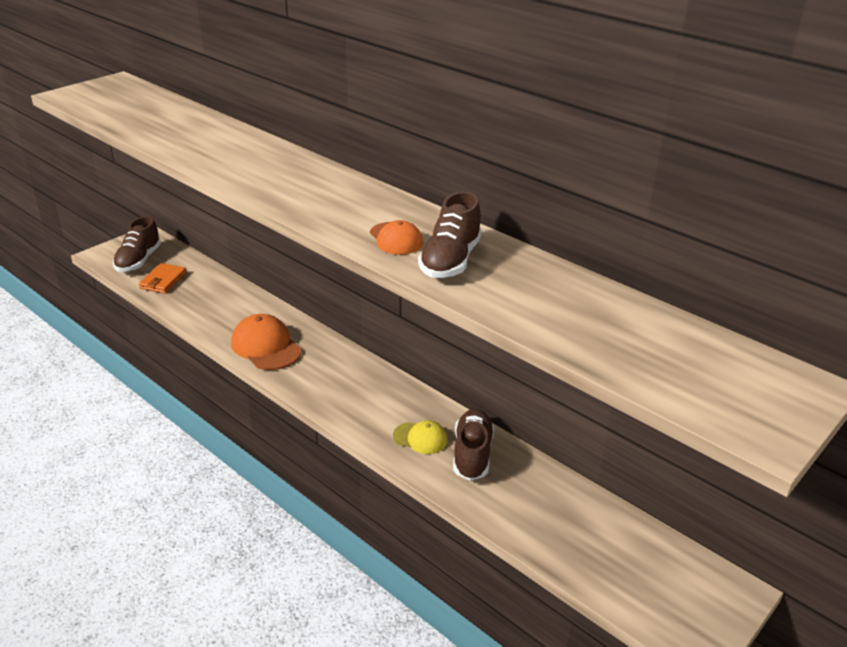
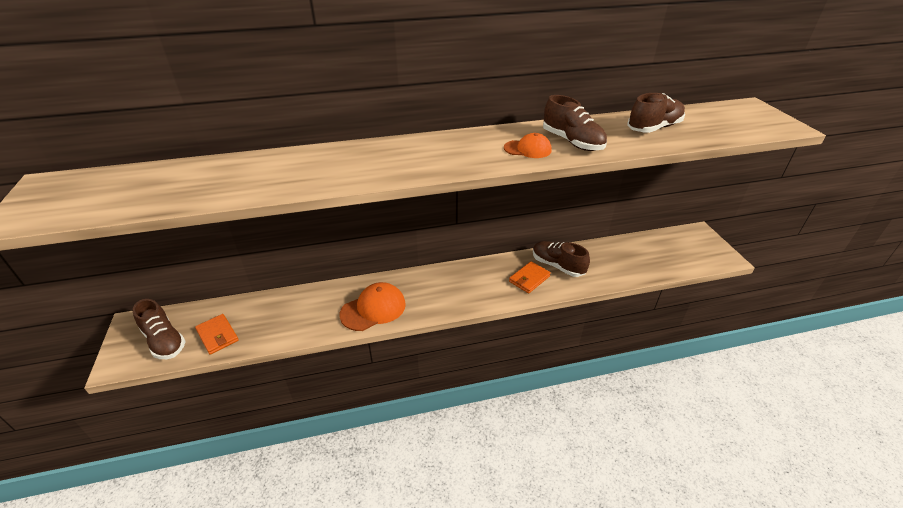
camera: 55 degrees left, 5 degrees up
(266, 346) = (373, 309): orange cap -> orange cap turned 150 degrees clockwise
(420, 438) = (529, 279): yellow cap -> orange wallet
(575, 309) = (653, 128): none -> brown shoe

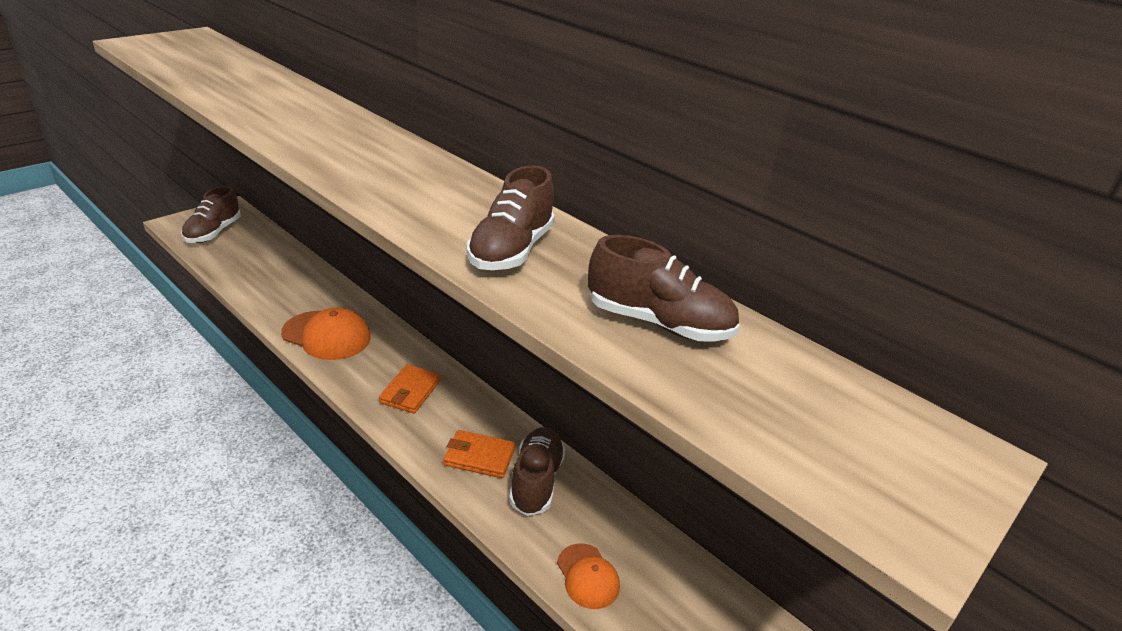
camera: 55 degrees right, 5 degrees down
(217, 335) = (233, 255): orange wallet -> orange wallet (410, 391)
(528, 149) = (451, 219): orange cap -> orange cap (587, 576)

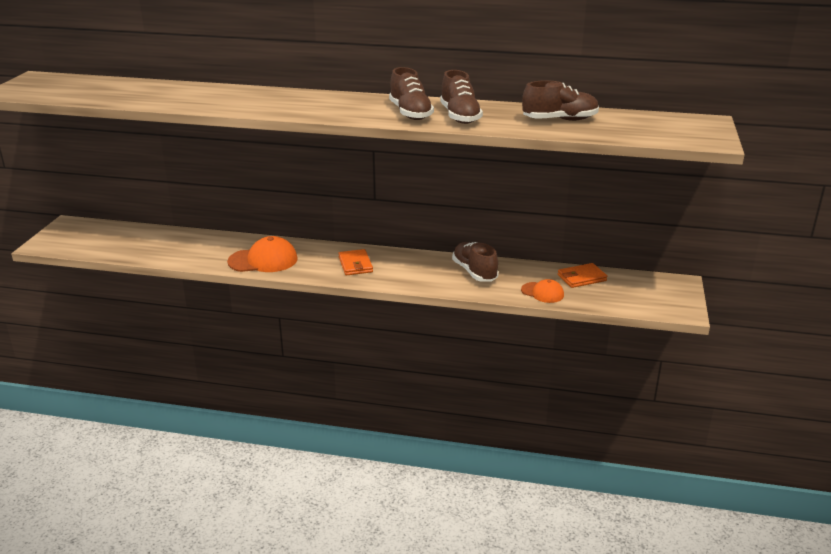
camera: 30 degrees left, 5 degrees down
(213, 232) = (83, 240): brown shoe -> brown shoe (410, 113)
(479, 457) = (433, 274): orange wallet -> orange wallet (581, 278)

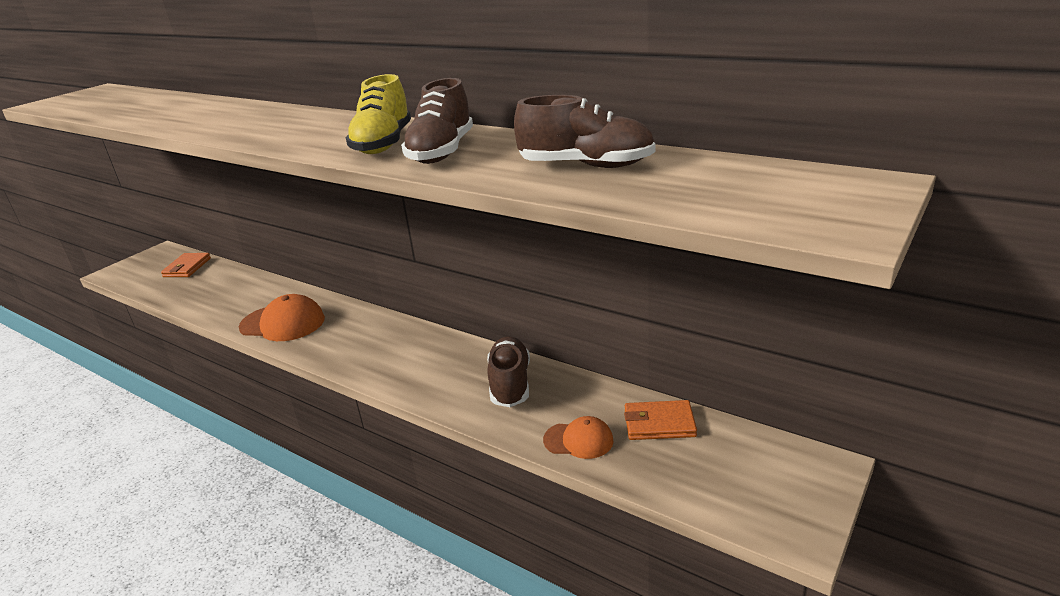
camera: 25 degrees right, 0 degrees up
(355, 265) = (374, 346): orange wallet -> orange wallet (187, 267)
(410, 113) = (383, 144): brown shoe -> yellow shoe
(542, 293) = (578, 440): orange cap -> orange cap turned 45 degrees counterclockwise

